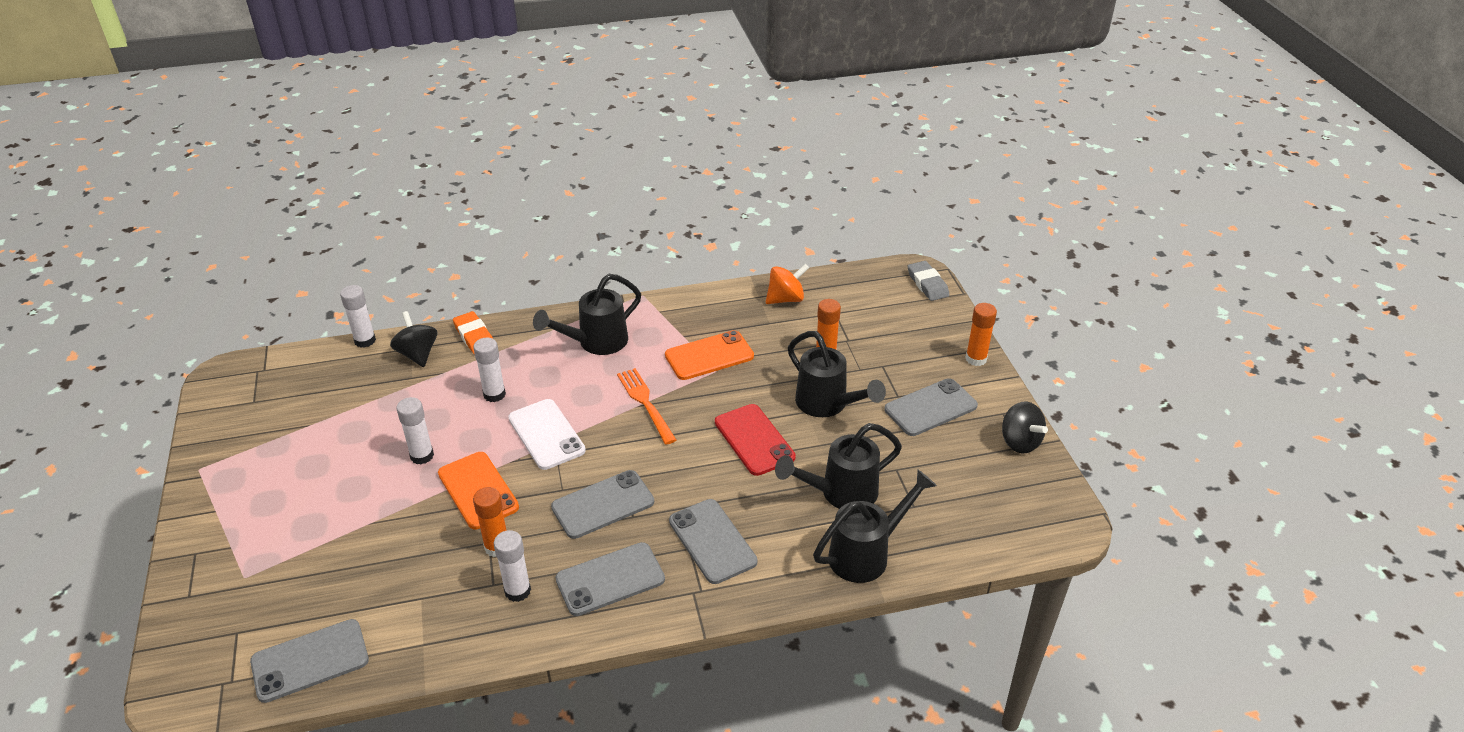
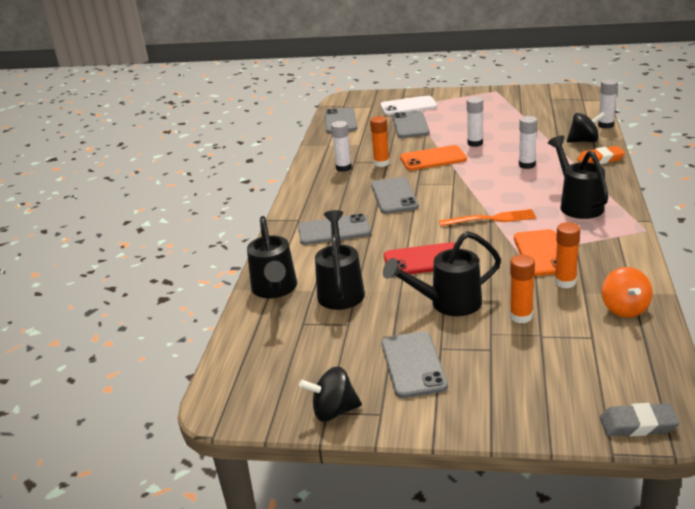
camera: 115 degrees right, 10 degrees down
(546, 434) = (474, 181): white phone -> white phone (408, 106)
(610, 579) = (330, 194): grey phone -> grey phone (410, 125)
(976, 359) = (475, 421): orange glue stick -> orange glue stick (565, 282)

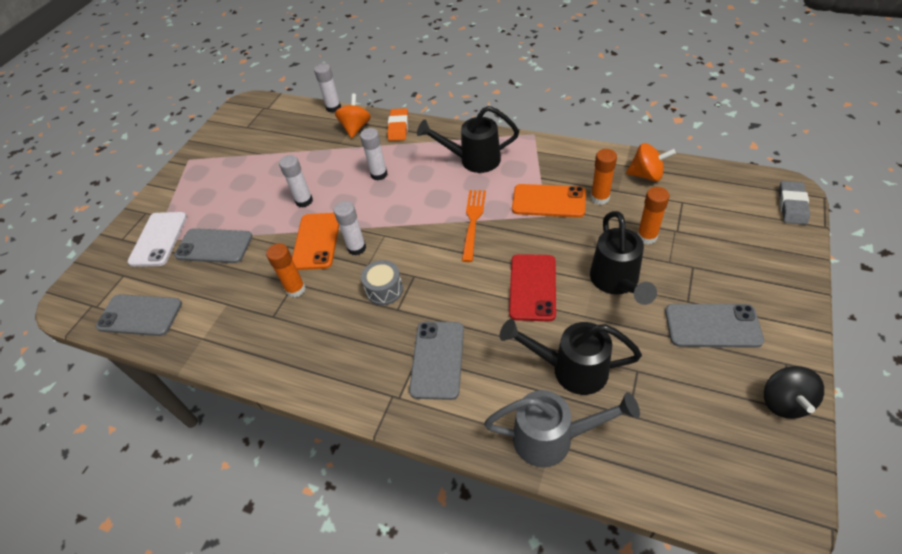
camera: 75 degrees left, 20 degrees up
(275, 290) = (553, 438): black watering can -> grey watering can
(343, 168) = (282, 329): white glue stick -> white glue stick (357, 248)
(394, 196) = (384, 290): grey phone -> grey drum
(584, 141) = (356, 128): black spinning top -> orange spinning top

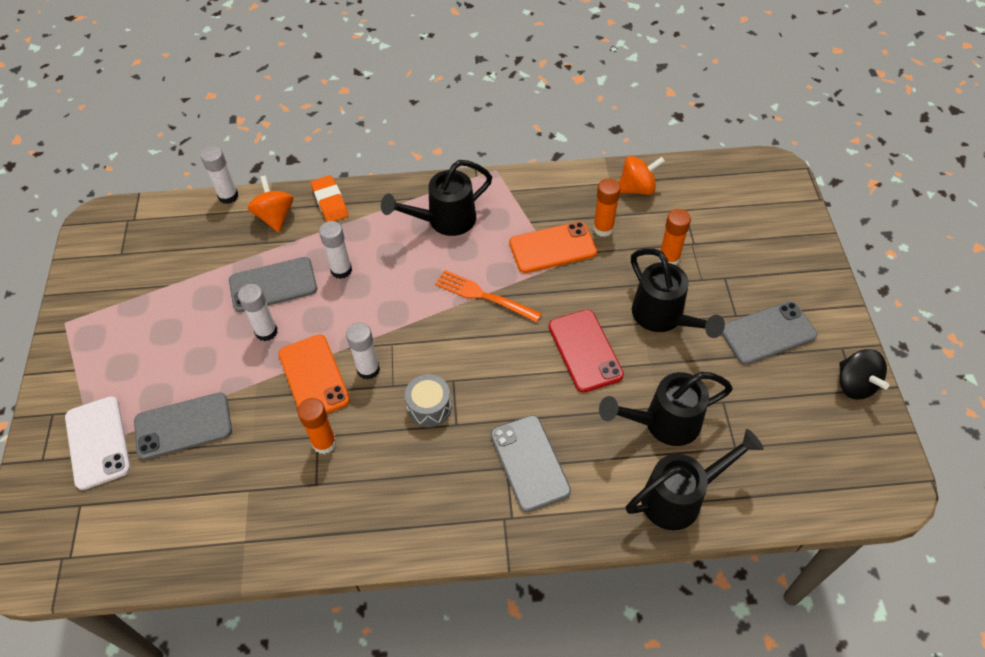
camera: 30 degrees left, 5 degrees up
(140, 315) = (141, 545): grey phone -> grey phone (273, 285)
(473, 221) = (484, 296): orange fork -> orange fork turned 45 degrees counterclockwise
(553, 438) = (681, 497): grey watering can -> black watering can
(792, 205) = (784, 185): grey eraser -> none

